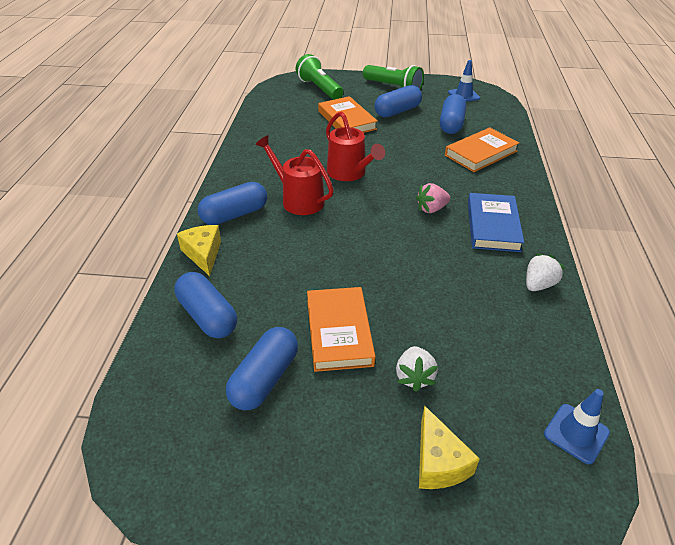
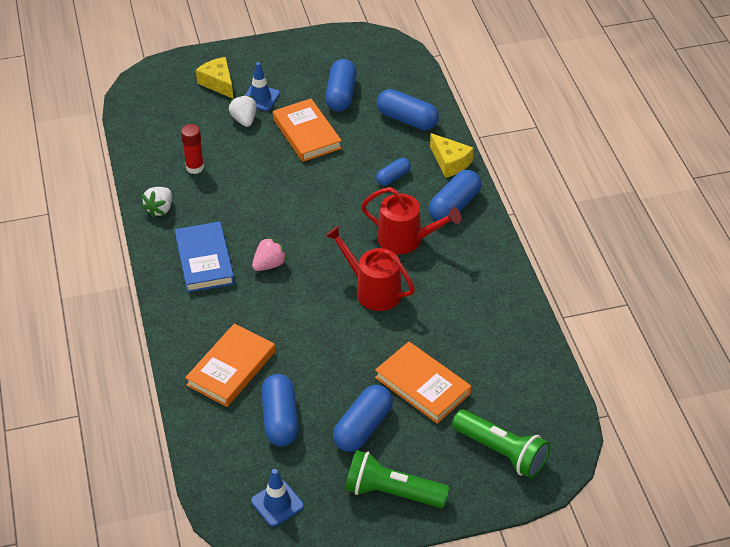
camera: 160 degrees right, 5 degrees up
(272, 254) = (393, 177): none -> blue capsule
(493, 324) = (195, 167): none -> red glue stick
(576, 433) = (137, 115): blue traffic cone -> blue traffic cone (260, 98)

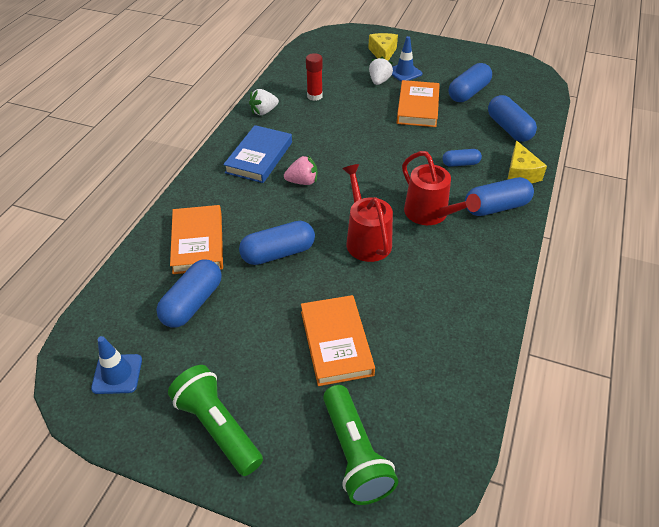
camera: 35 degrees right, 0 degrees up
(231, 368) = (198, 242): orange book -> orange book turned 75 degrees counterclockwise
(363, 427) = (250, 350): blue capsule -> blue capsule (278, 253)

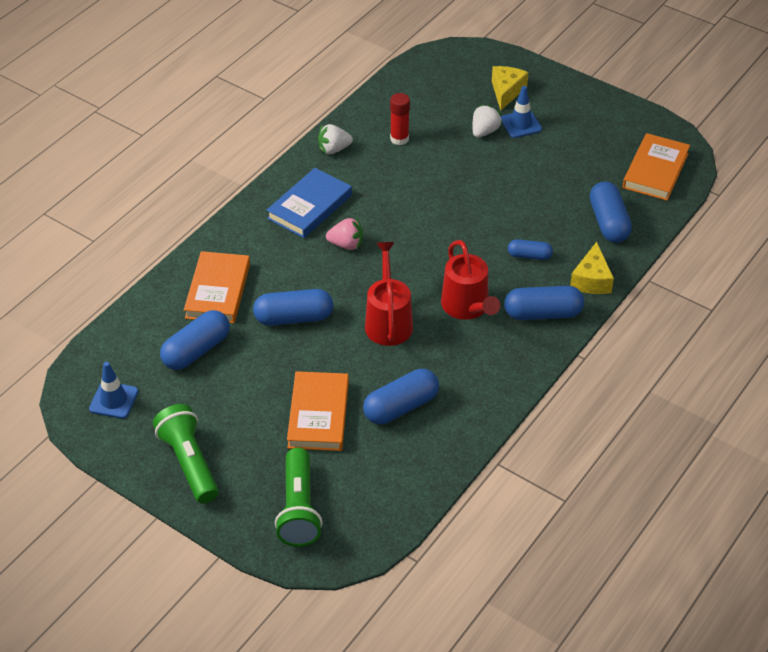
camera: 15 degrees right, 0 degrees up
(417, 107) = (514, 175): orange book -> orange book (655, 170)
(468, 92) = (585, 166): blue capsule -> blue capsule (401, 407)

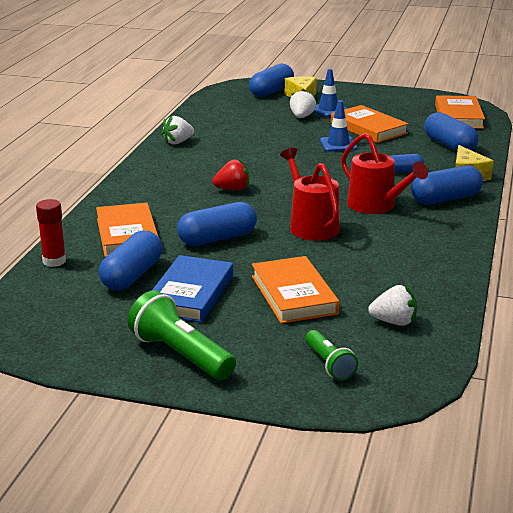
camera: 20 degrees left, 20 degrees down
(114, 400) = (62, 326): blue traffic cone -> blue traffic cone (338, 144)
(299, 509) = (329, 364): green flashlight -> green flashlight, size x0.60
(310, 207) = (180, 174): blue book -> blue book (190, 294)
(346, 244) = (232, 189): pink strawberry -> red strawberry
(382, 474) = (394, 322): none -> white strawberry
(399, 139) = (232, 129): red glue stick -> red glue stick (54, 261)
(401, 407) = (371, 275): blue capsule -> blue capsule (271, 91)
(542, 170) = (368, 128): none -> orange book

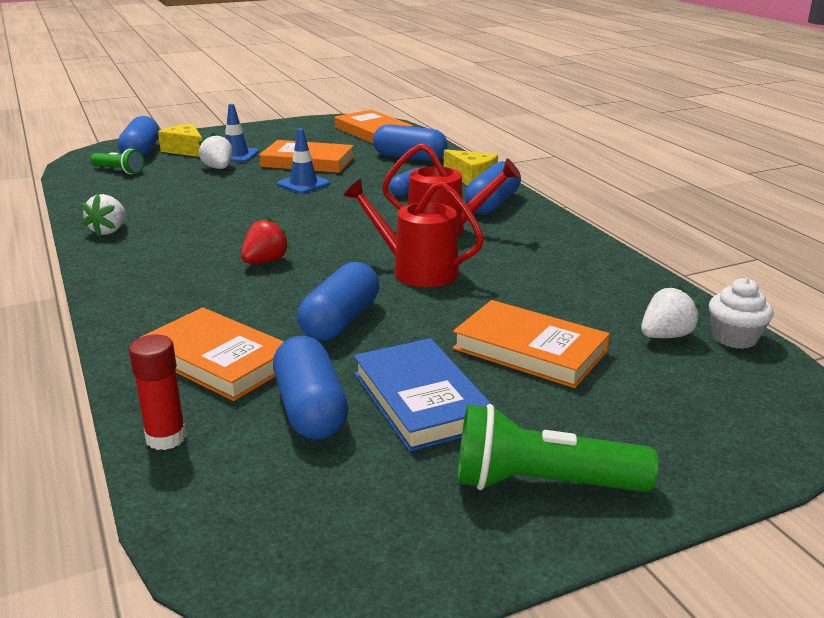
camera: 40 degrees left, 0 degrees up
(329, 364) = (698, 410): green flashlight -> green flashlight (119, 171)
(439, 342) = (734, 338): none -> white cupcake

